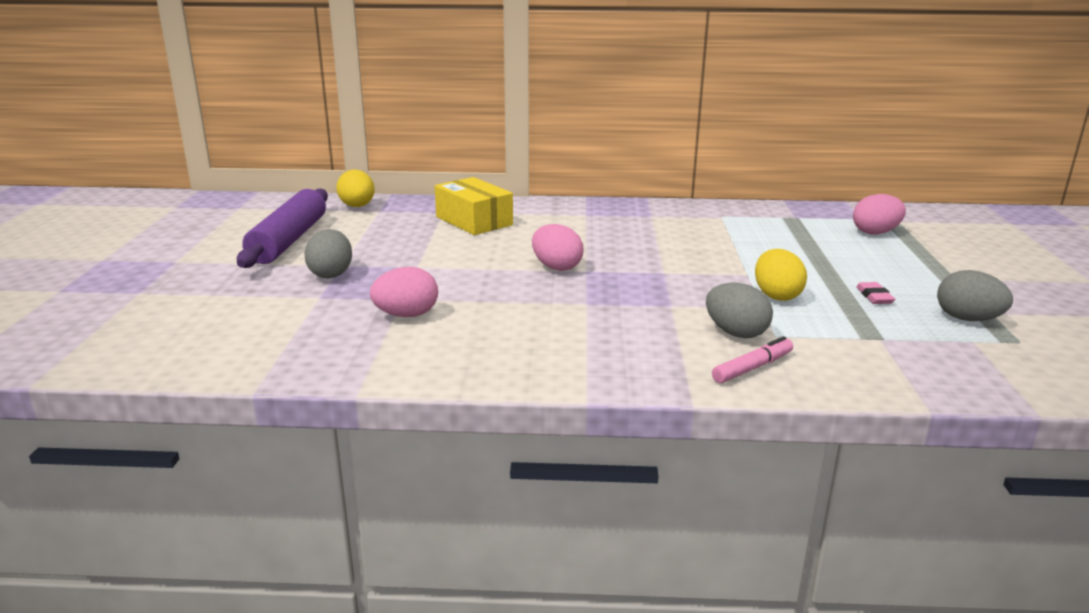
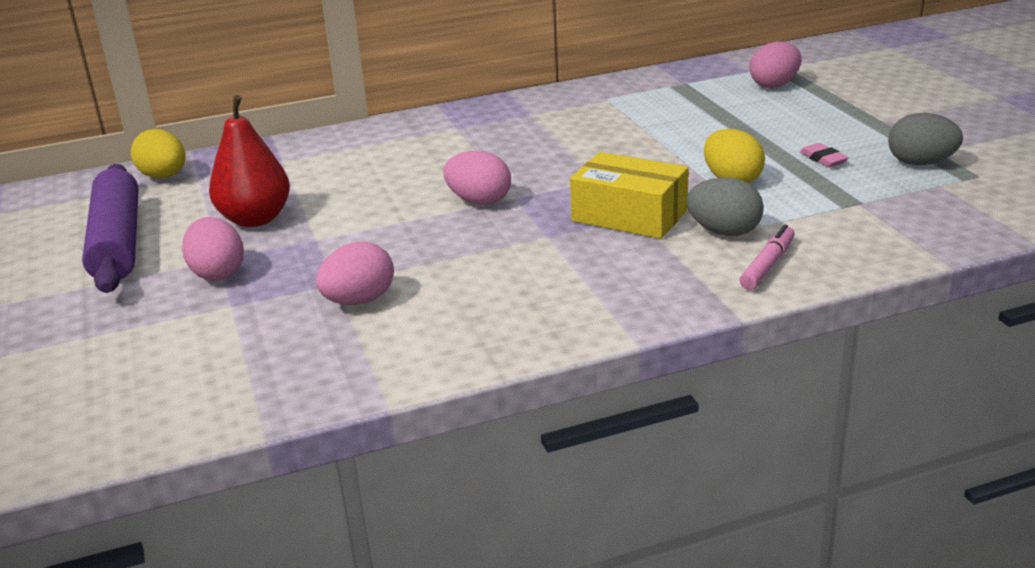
camera: 20 degrees left, 5 degrees up
(331, 274) = (218, 273): grey egg -> pink egg
(389, 245) = (255, 219): none -> red pear
(474, 221) = (332, 164): yellow box -> yellow box (629, 215)

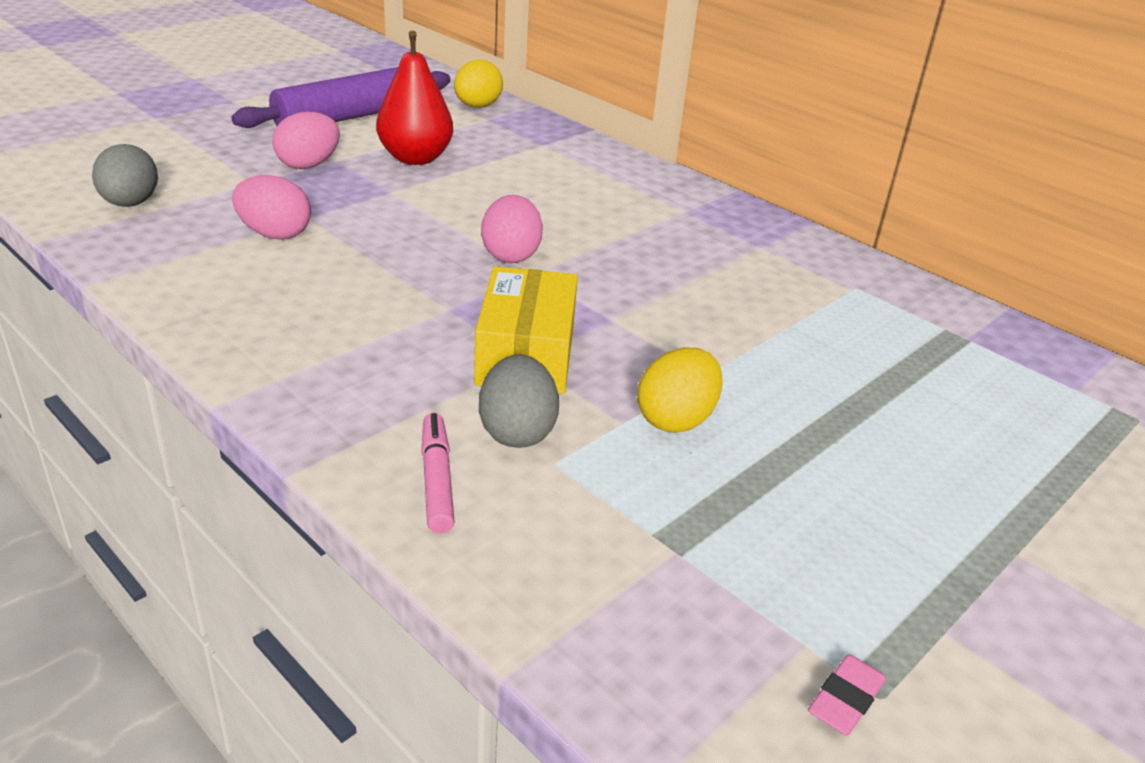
camera: 60 degrees right, 5 degrees up
(767, 265) = (437, 480): pink marker -> pink marker turned 105 degrees counterclockwise
(774, 85) = (1046, 419): pink egg -> none
(823, 159) = (809, 498): pink eraser -> pink eraser (845, 699)
(920, 163) = (876, 613): grey egg -> grey egg (130, 204)

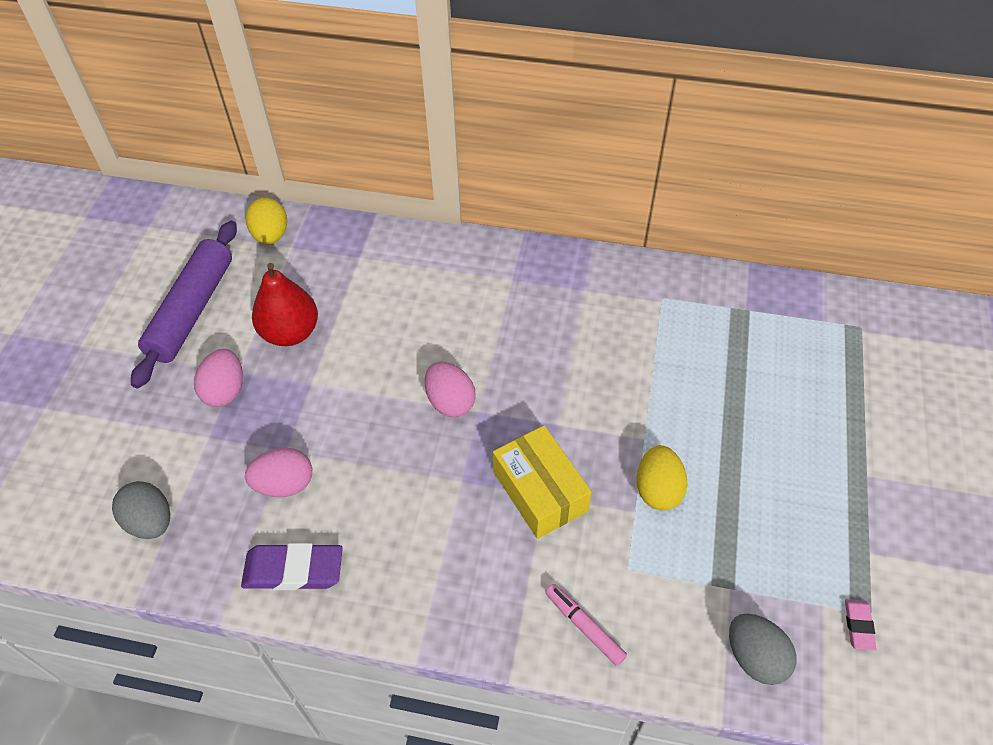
camera: 30 degrees left, 20 degrees up
(199, 286) = (293, 570): none -> purple eraser
(517, 431) = (590, 559): grey egg -> grey egg (755, 657)

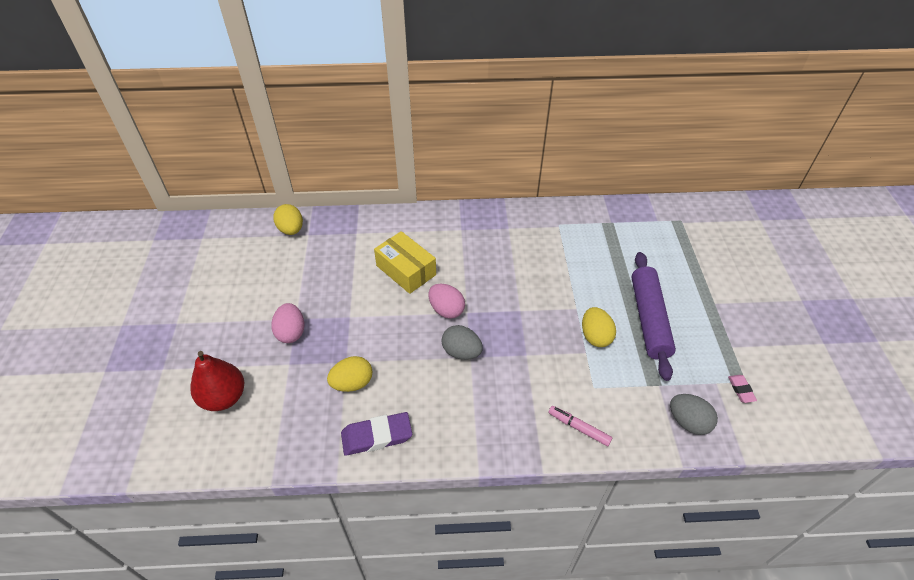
camera: 15 degrees left, 5 degrees down
(150, 521) = (265, 427): grey egg -> grey egg (461, 352)
(192, 310) = (251, 286): purple rolling pin -> purple rolling pin (649, 319)
(284, 484) = (352, 383): pink egg -> yellow egg
(290, 332) = (325, 287): red pear -> red pear (224, 397)
(540, 491) = (523, 352): yellow box -> yellow box (406, 270)

